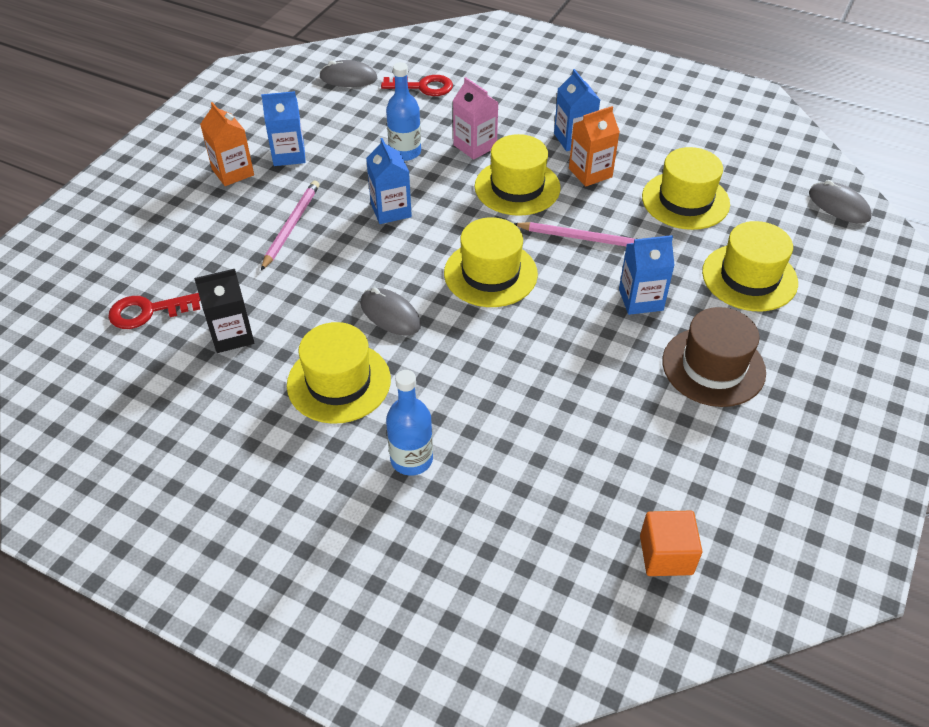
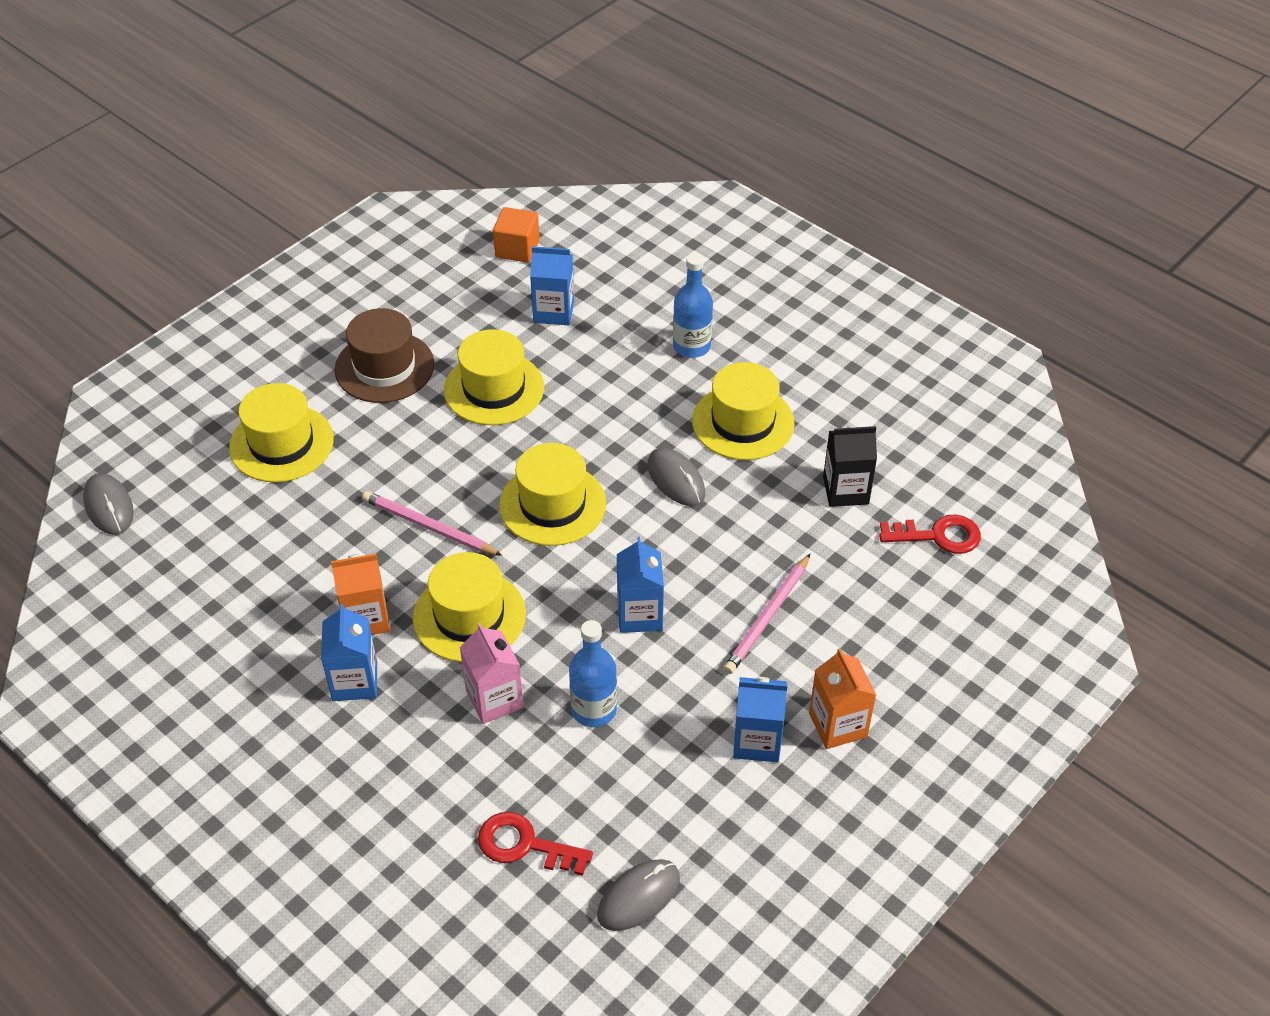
camera: 165 degrees left, 0 degrees up
(348, 78) = (638, 897): grey mouse -> grey mouse turned 60 degrees counterclockwise
(640, 299) = (410, 443): blue carton -> blue carton (553, 311)
(685, 200) = (278, 552): yellow hat -> yellow hat (494, 389)

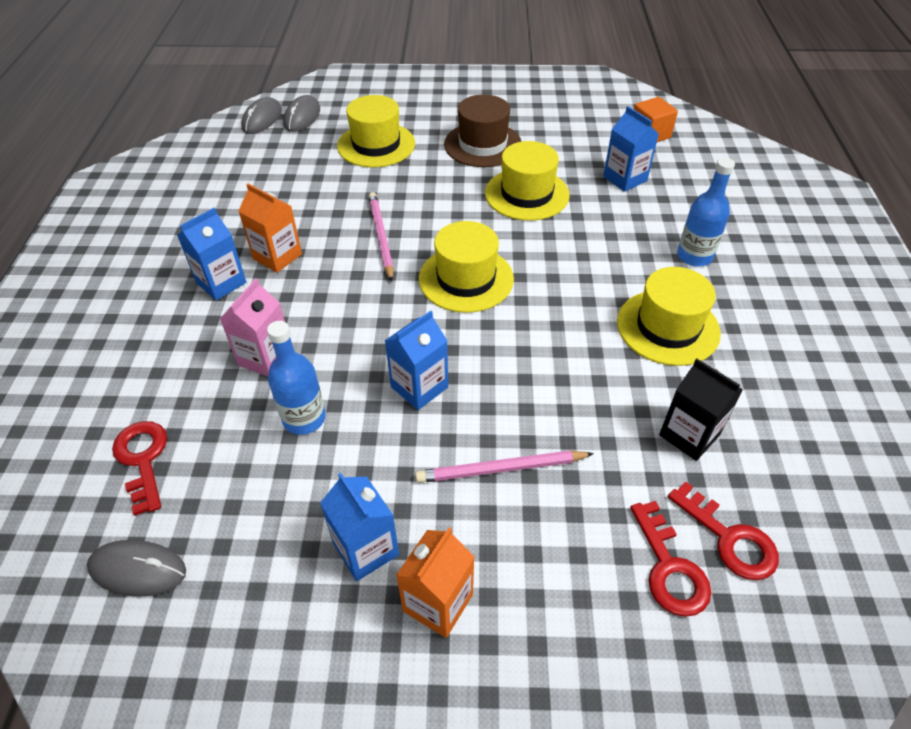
camera: 50 degrees right, 0 degrees up
(469, 616) = (326, 300): yellow hat -> none
(676, 479) = (566, 326): grey mouse -> grey mouse (302, 117)
(928, 583) = (669, 568): none -> red key

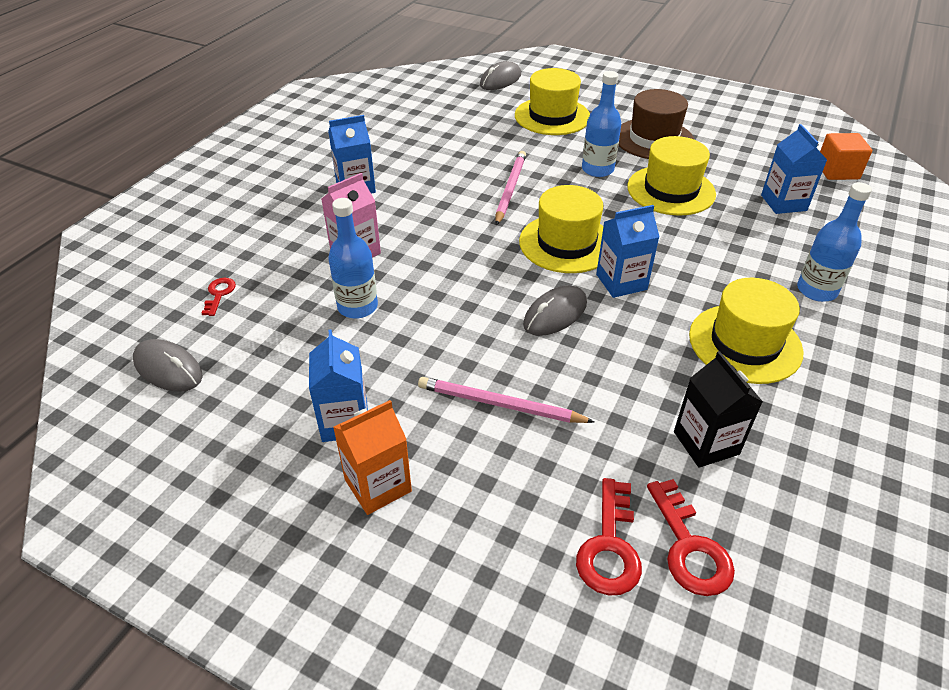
camera: 25 degrees right, 5 degrees down
(143, 459) = (219, 294): red key -> red key, size x0.58
(262, 119) = (465, 74): grey mouse -> grey mouse (555, 314)
(277, 256) = (412, 180): orange carton -> none
(419, 387) = (469, 315): blue carton -> blue carton (621, 282)
(450, 191) = (597, 169): none -> blue bottle

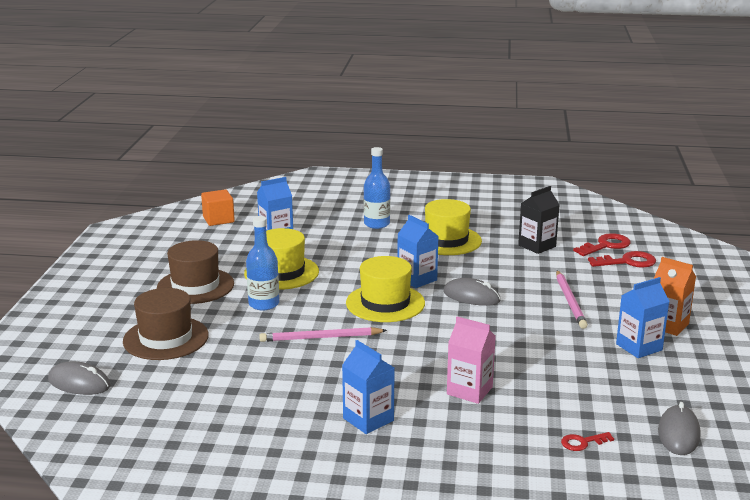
camera: 110 degrees left, 20 degrees down
(357, 307) = (534, 371): blue bottle -> none
(552, 116) = (166, 338): yellow hat -> brown hat

